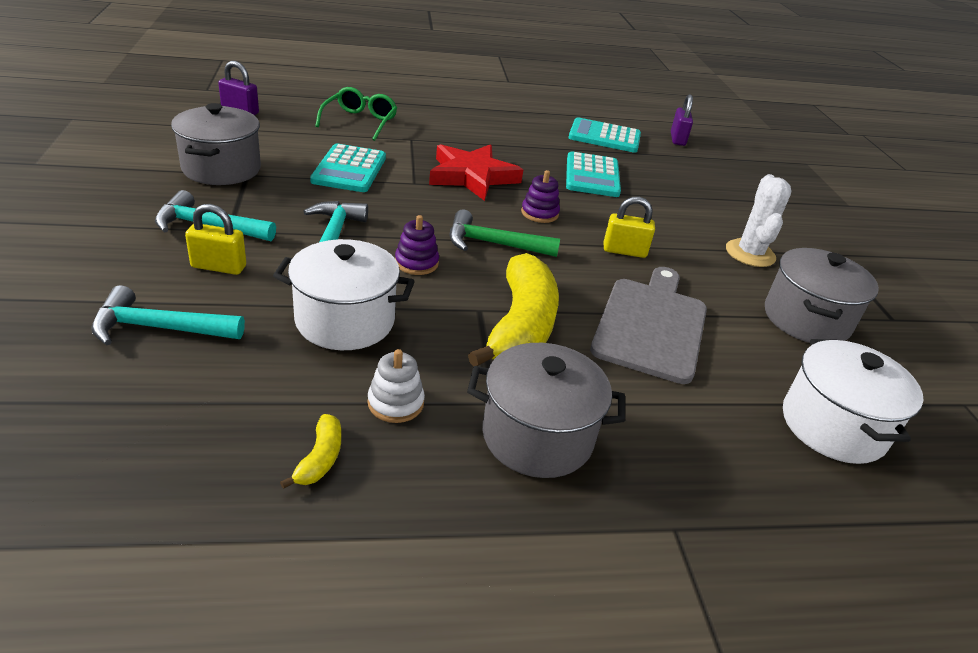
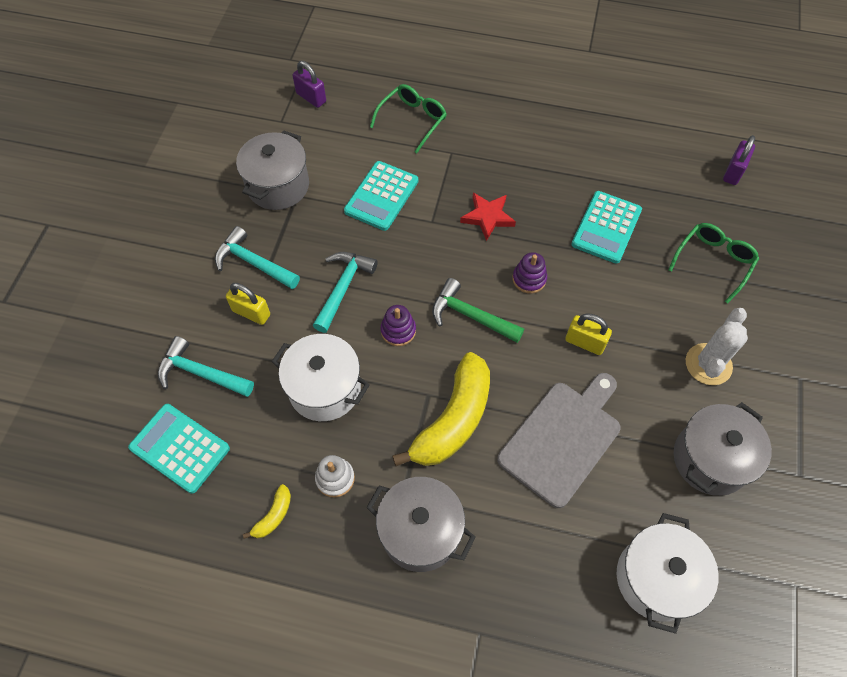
camera: 25 degrees right, 25 degrees up
(472, 176) = (488, 217): red star -> red star, size x0.64
(604, 137) = (651, 162): turquoise calculator -> turquoise calculator (180, 448)
(702, 189) = (713, 262): none -> green glasses

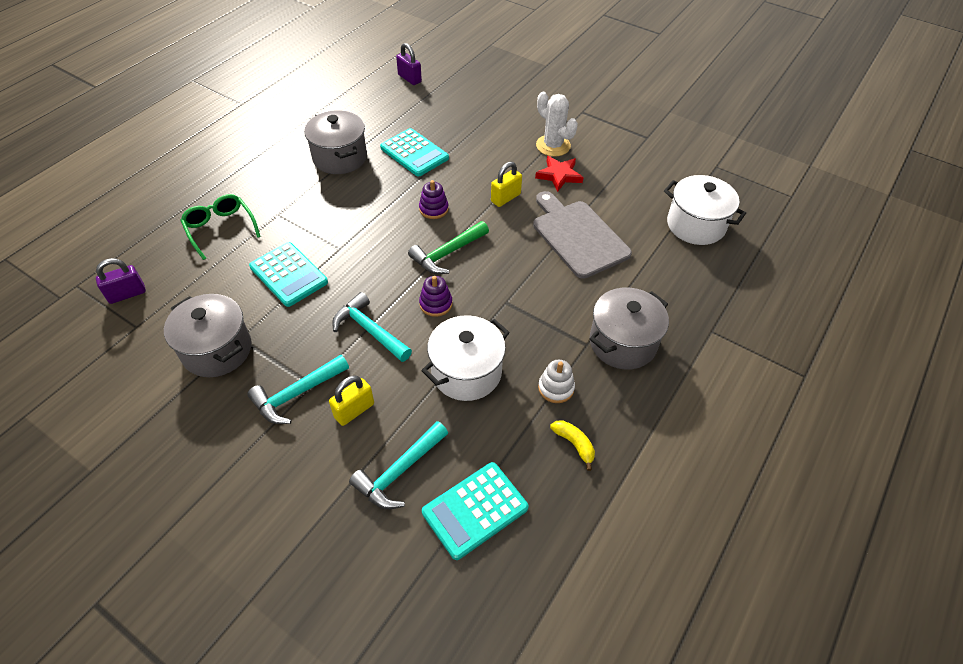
camera: 70 degrees left, 10 degrees down
(453, 420) = (535, 293): yellow banana -> none
(488, 217) = (360, 213): red star -> red star (559, 175)
(710, 459) = (622, 170): grey pot -> grey pot (340, 157)
(713, 262) = (476, 114): green glasses -> none

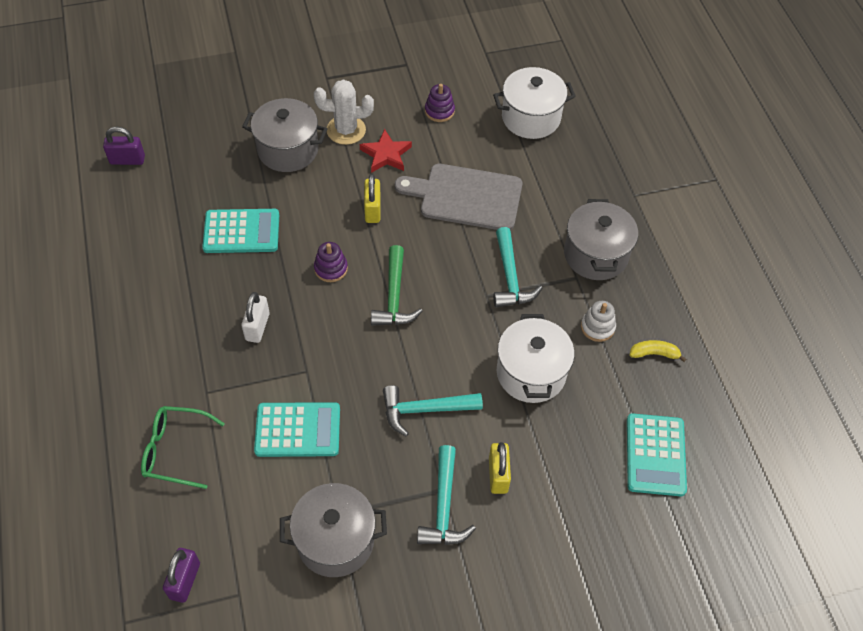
camera: 50 degrees left, 5 degrees up
(340, 157) = (181, 292): grey pot -> grey pot (288, 150)
(350, 205) = (257, 327): none -> white padlock
(399, 472) = (583, 482): turquoise hammer -> turquoise hammer (510, 277)
(436, 304) = (442, 344): purple stacking toy -> purple stacking toy (439, 111)

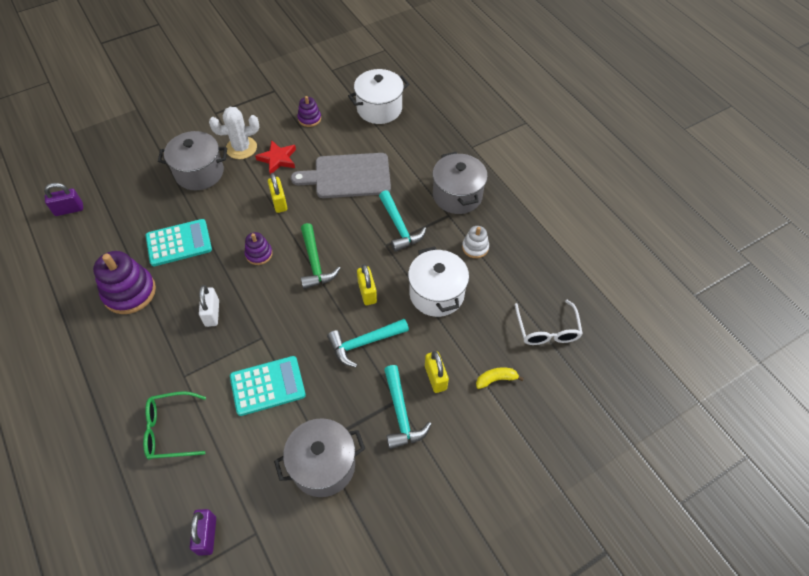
camera: 15 degrees left, 0 degrees up
(171, 277) = (129, 292): none -> purple stacking toy
(446, 349) = (367, 292): none -> yellow padlock
(654, 353) = (522, 256): yellow banana -> yellow banana (496, 379)
(655, 455) = (547, 330): turquoise calculator -> white glasses

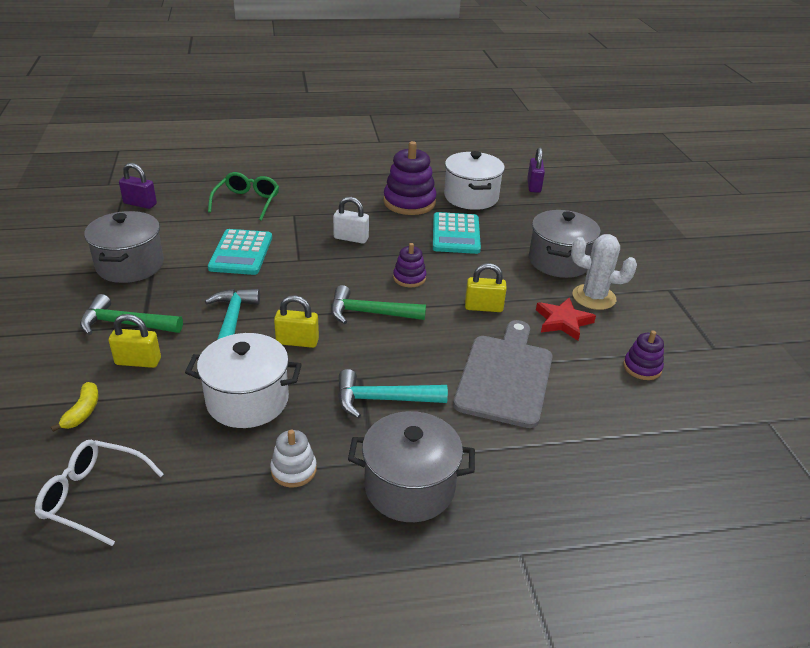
camera: 110 degrees right, 20 degrees down
(241, 148) = (594, 297): white cactus -> white cactus turned 75 degrees counterclockwise
(379, 109) = (654, 453): white pot -> white pot (471, 197)
(401, 414) = (125, 324): turquoise hammer -> green hammer

